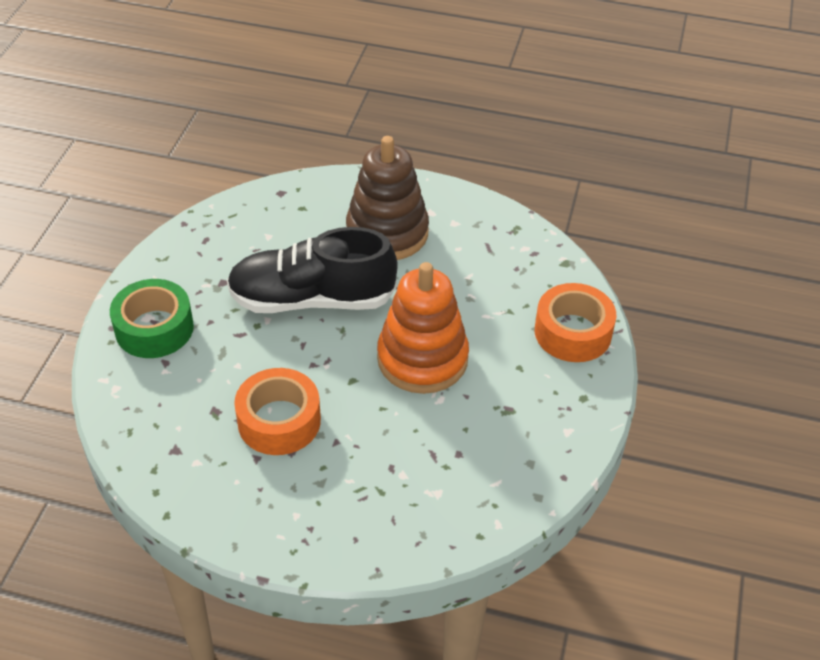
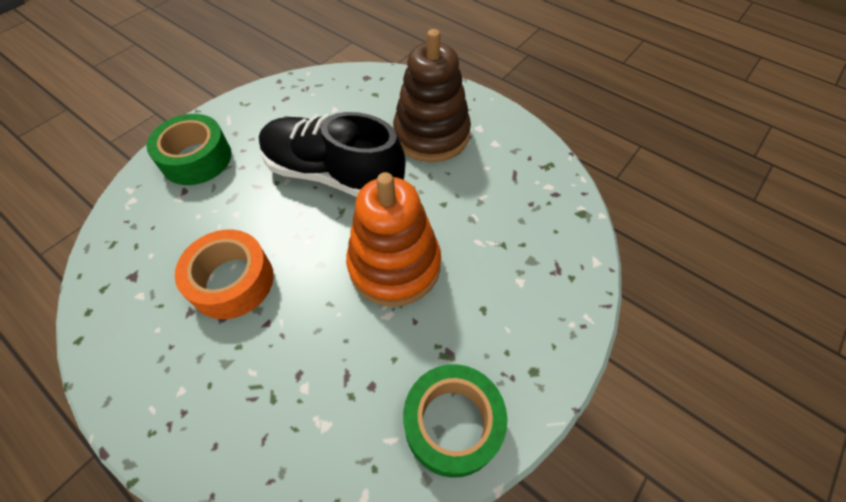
camera: 25 degrees right, 10 degrees up
(538, 454) = (452, 423): none -> green tape
(573, 332) = (556, 290): orange tape -> none

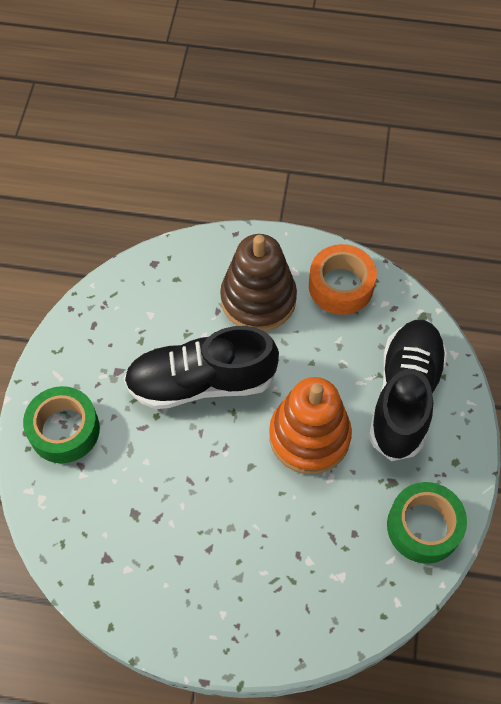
camera: 30 degrees left, 5 degrees up
(232, 281) = (193, 517): orange tape -> orange tape (341, 286)
(517, 276) = (404, 396): none -> black shoe

